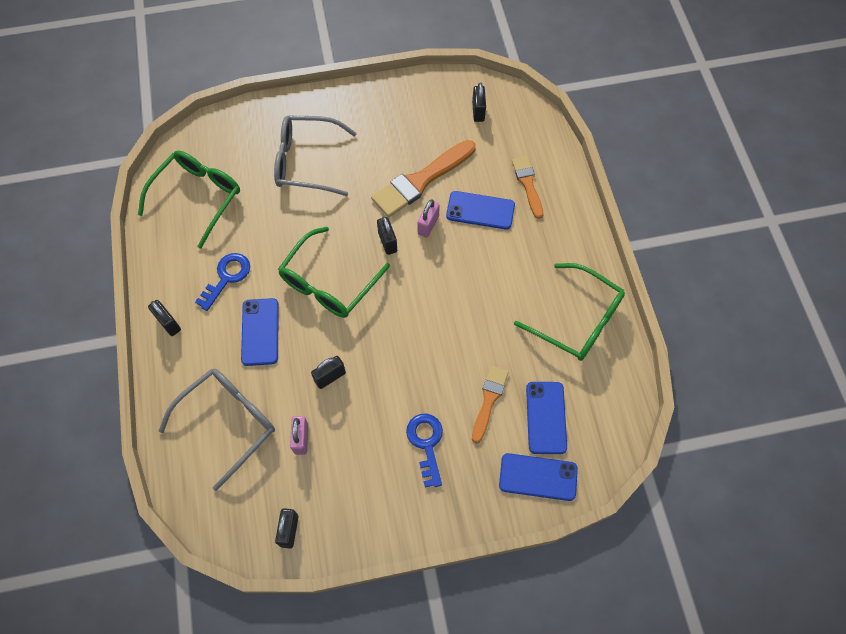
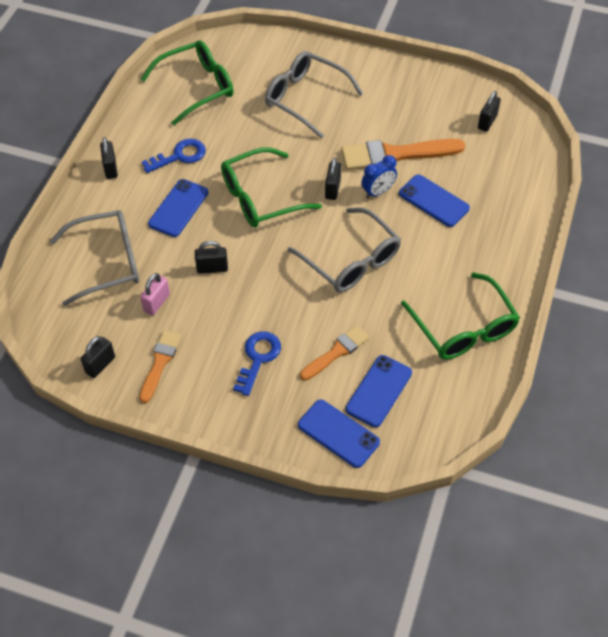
camera: 30 degrees right, 10 degrees down
(428, 225) = (378, 192): pink padlock -> blue clock
(446, 304) = (351, 260): none -> grey glasses
(527, 184) = (493, 199): orange brush -> orange brush (160, 363)

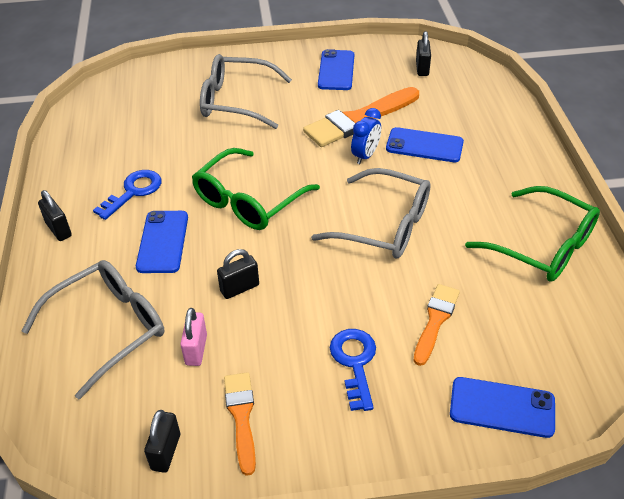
camera: 25 degrees left, 10 degrees down
(197, 87) = (115, 125): green glasses -> none
(332, 189) = (318, 168): black padlock -> none
(378, 391) = (509, 342): blue phone -> blue phone (336, 70)

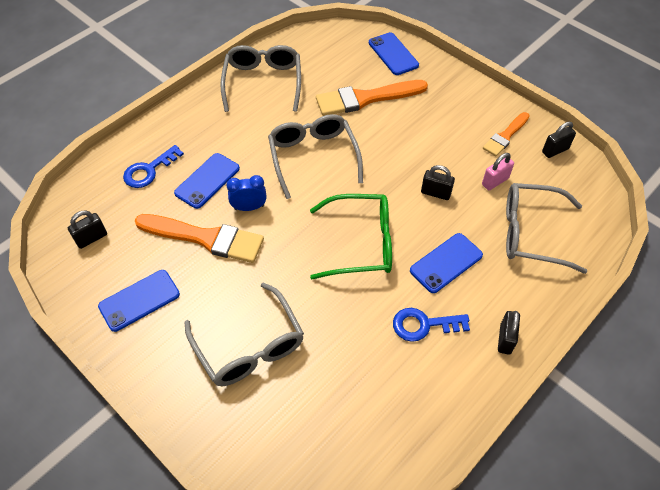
camera: 130 degrees left, 10 degrees up
(355, 362) = (427, 114): blue key -> blue key (149, 170)
(424, 145) = (207, 181): blue phone -> blue phone turned 60 degrees clockwise
(435, 320) = (366, 98): orange brush -> orange brush, size x1.70
(542, 246) = (263, 82): green glasses -> grey glasses

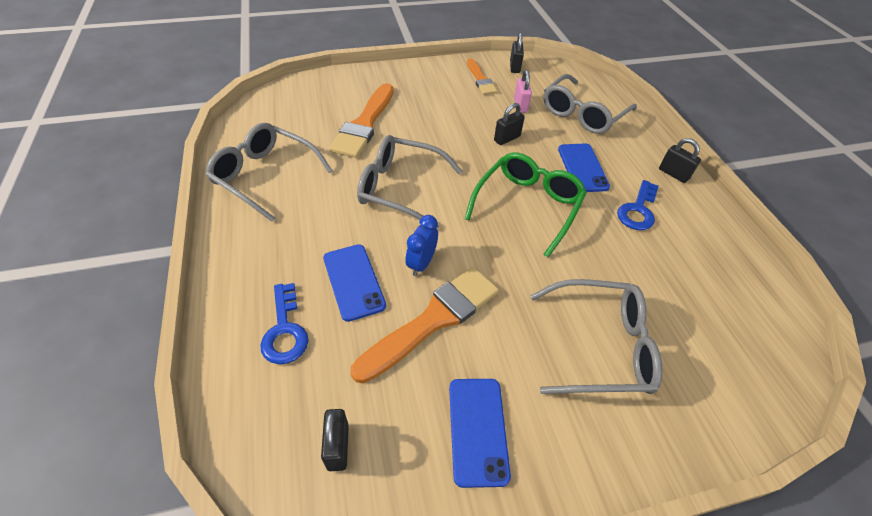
camera: 60 degrees left, 5 degrees down
(393, 54) = (331, 86): blue phone -> none

